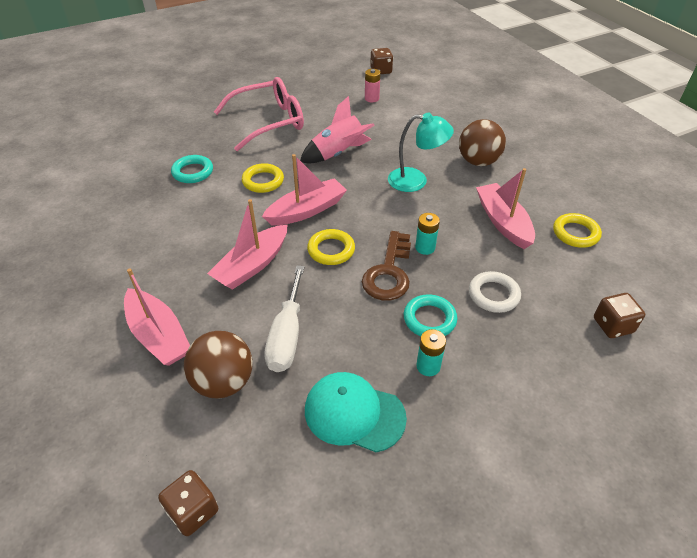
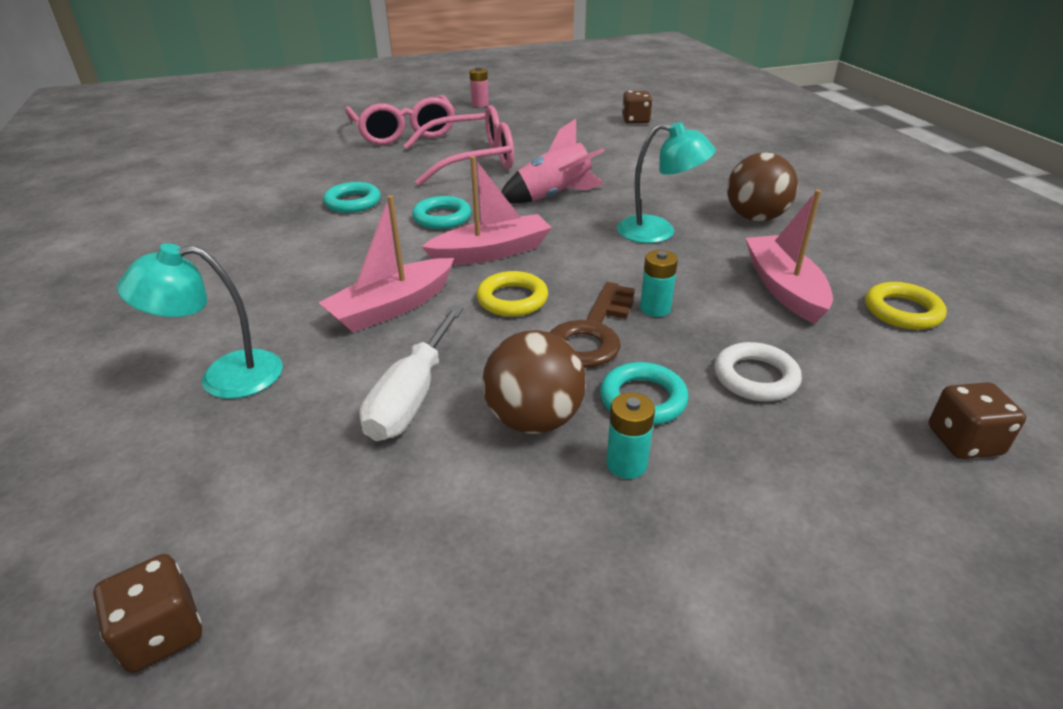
camera: 10 degrees right, 10 degrees down
(158, 335) = (224, 377): pink boat -> turquoise lamp
(208, 96) = (403, 132): none -> pink glasses
(223, 382) = (292, 447): brown ball -> brown ball (534, 419)
(263, 181) = (442, 217): yellow ring -> turquoise ring
(354, 413) = (483, 518): turquoise cap -> none
(371, 98) = (616, 146): pink battery -> pink battery (480, 104)

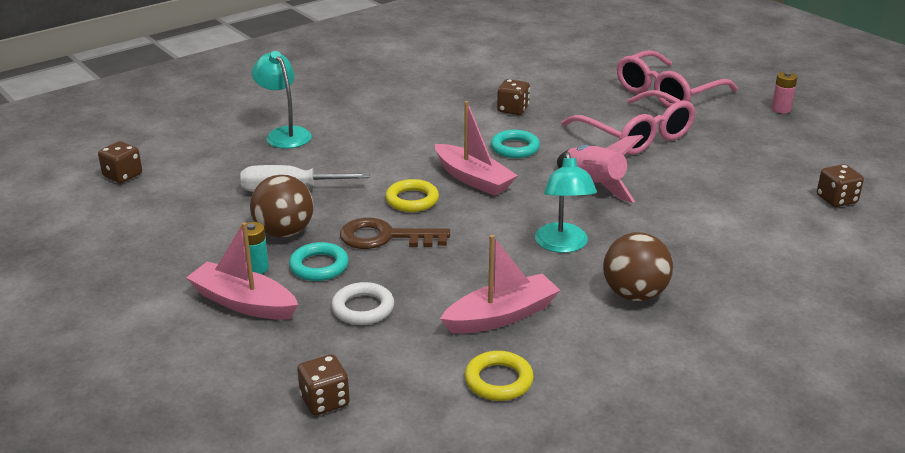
camera: 70 degrees right, 5 degrees down
(353, 202) = (513, 109): turquoise ring -> brown dice
(392, 307) = (378, 161): pink boat -> pink boat (243, 303)
(655, 308) = (432, 258): turquoise battery -> none

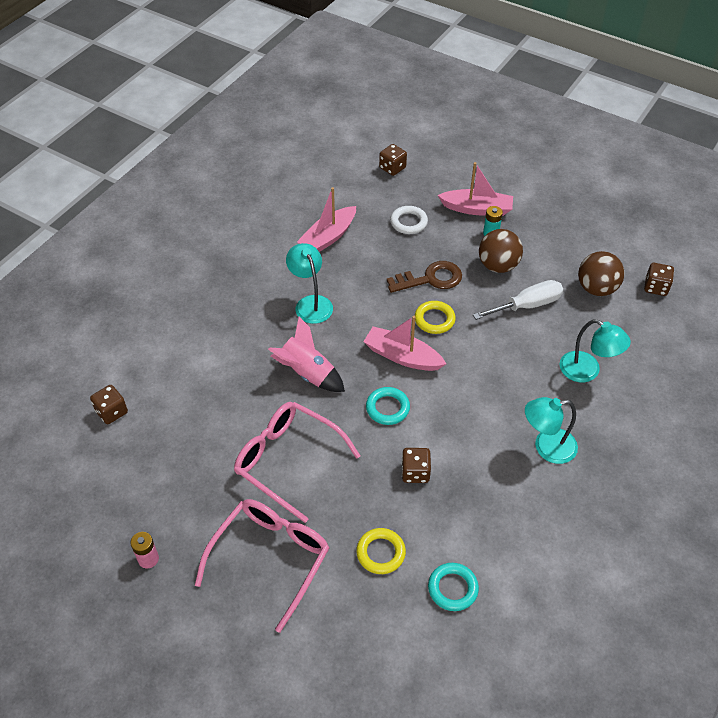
camera: 160 degrees right, 20 degrees up
(319, 266) = (455, 244): turquoise ring -> turquoise ring (452, 588)
(378, 102) = (546, 447): none -> turquoise lamp
(498, 380) = (313, 199): yellow ring -> yellow ring (380, 553)
(634, 294) = (254, 273): brown ball -> brown ball (596, 288)

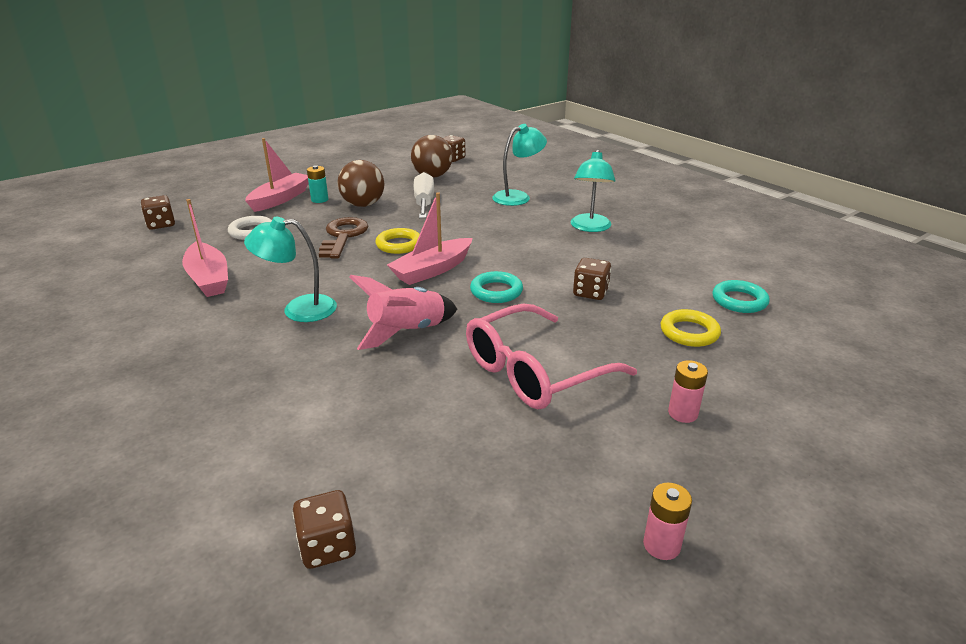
camera: 70 degrees left, 20 degrees down
(270, 558) = (683, 413): pink glasses -> pink battery

